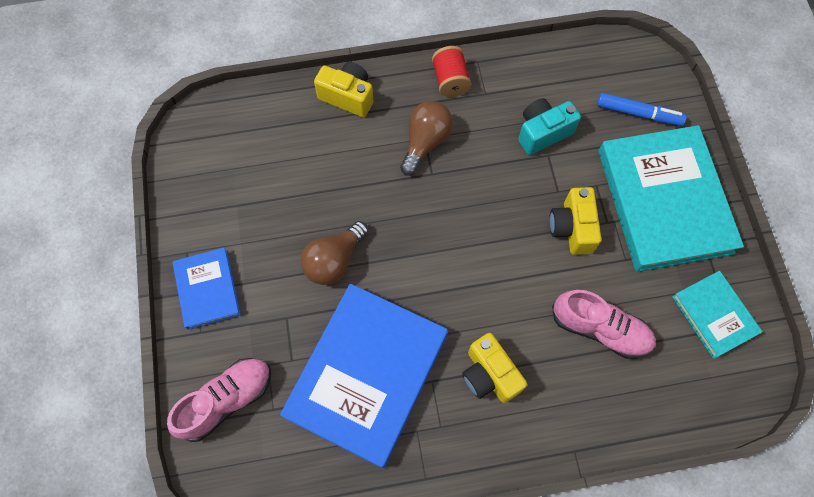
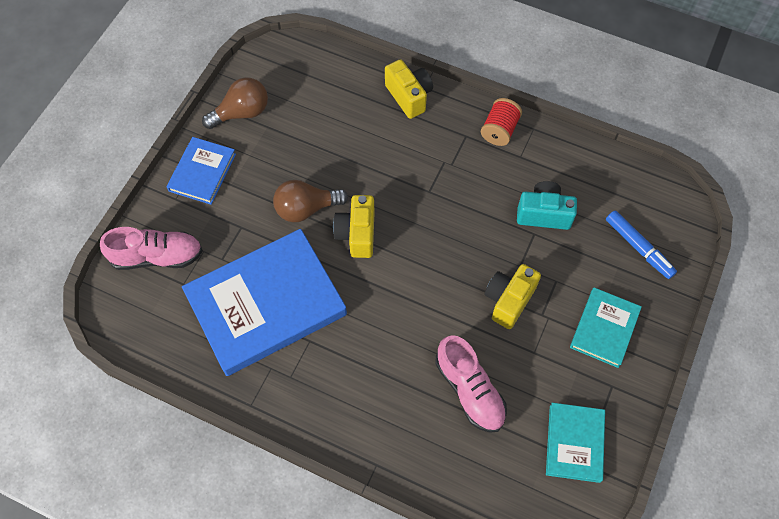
camera: 35 degrees right, 5 degrees down
(425, 142) = (443, 165): brown light bulb -> brown light bulb (242, 113)
(489, 375) = (355, 365): yellow camera -> yellow camera (357, 234)
(664, 201) = (604, 328): turquoise book -> turquoise book, size x0.50

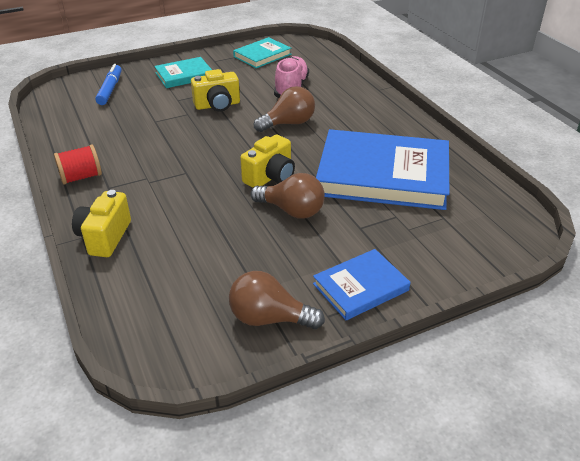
camera: 140 degrees left, 25 degrees down
(157, 256) = (455, 246): pink shoe -> none
(412, 321) = (288, 123): none -> brown light bulb
(543, 214) = (133, 125): turquoise camera -> none

